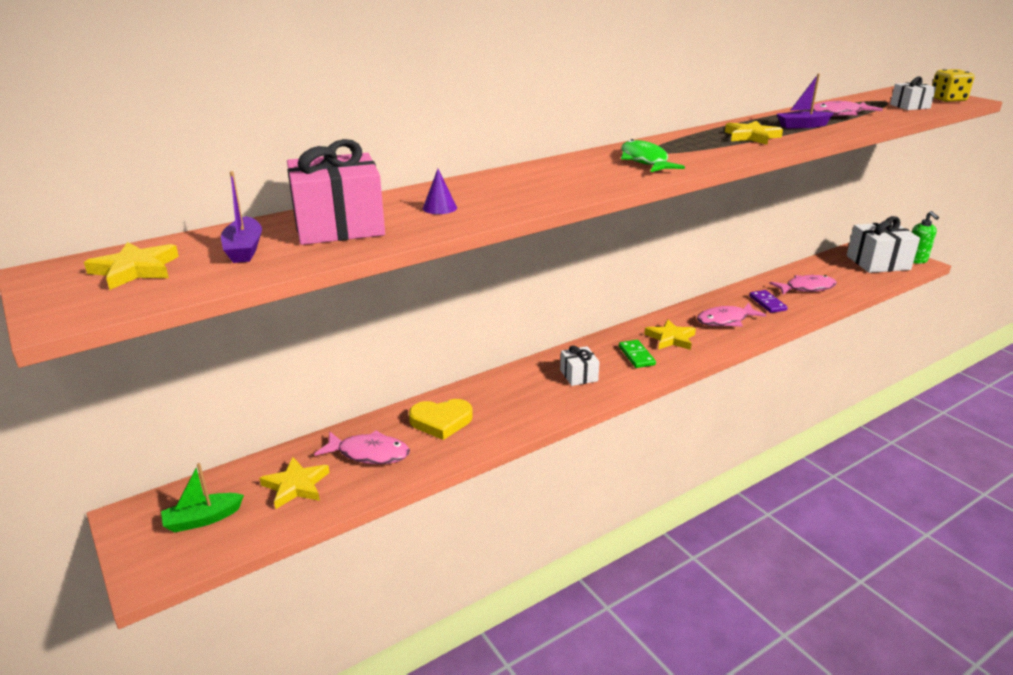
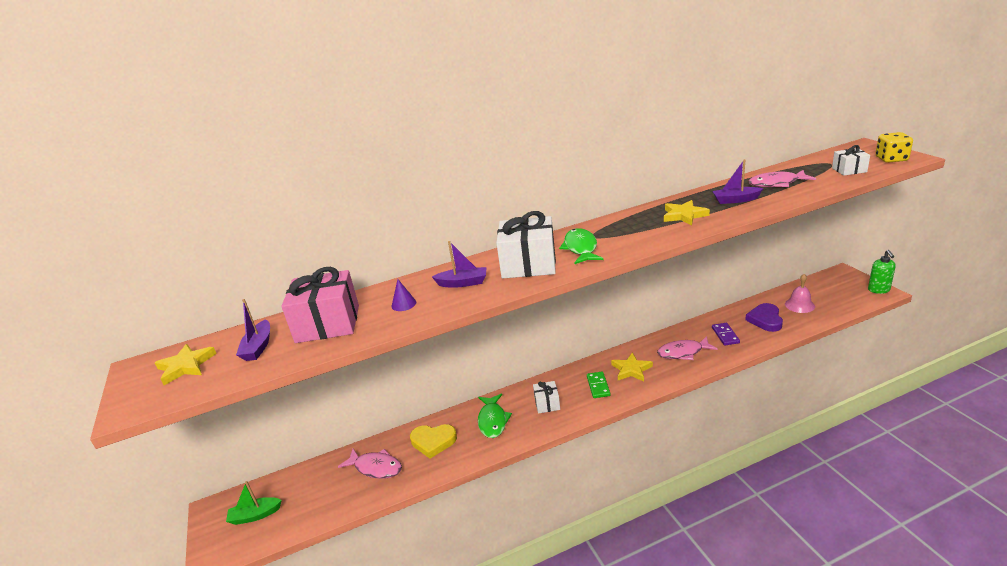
camera: 15 degrees right, 0 degrees up
(296, 486) = (320, 492): yellow star -> none
(510, 189) = (463, 283): none -> purple boat
(514, 395) = (493, 420): none -> green fish
(806, 288) = (765, 320): pink fish -> purple heart
(838, 274) = (799, 305): none -> pink bell
(878, 262) = (841, 292): white gift -> white gift (528, 264)

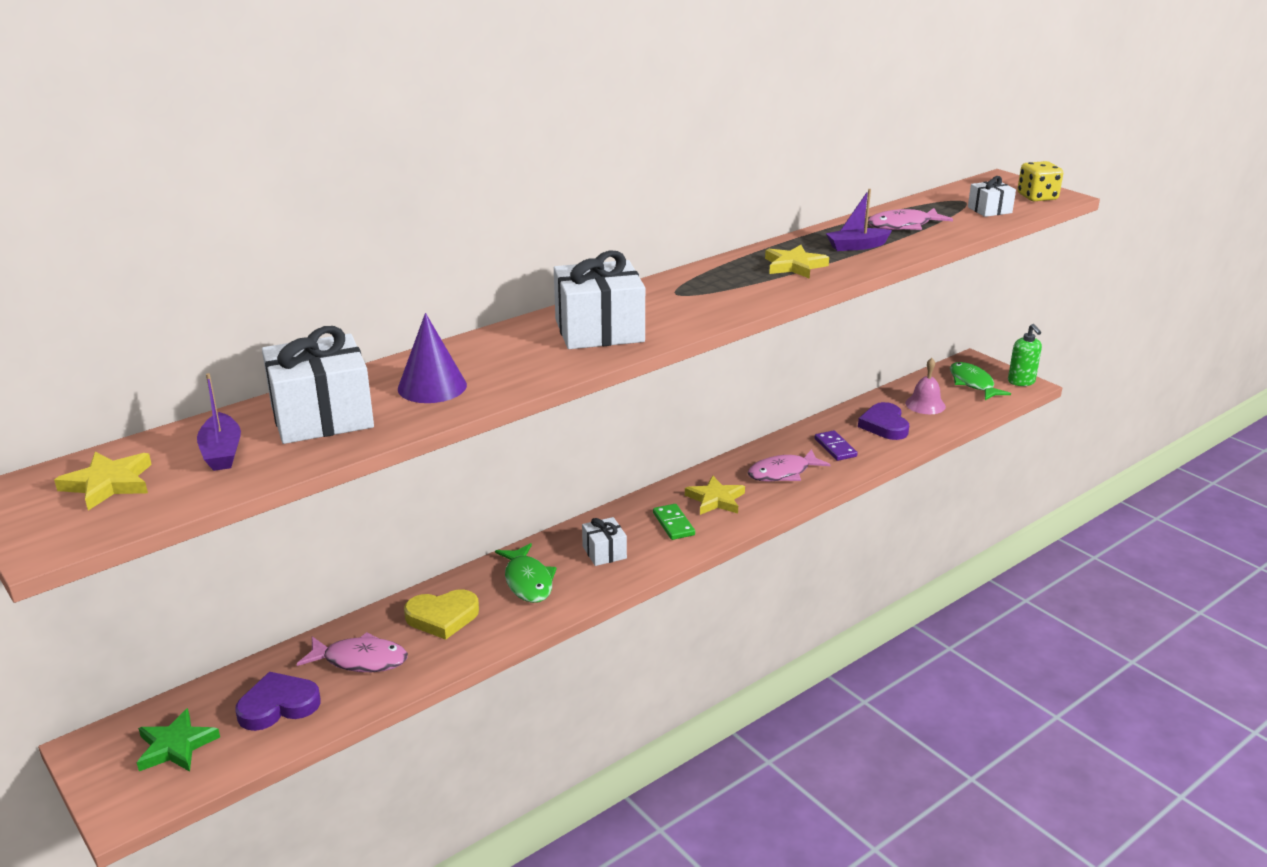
camera: 20 degrees left, 0 degrees up
(255, 515) = (176, 746): green boat -> green star
(319, 494) = (278, 705): none -> purple heart
(328, 324) = (322, 417): pink gift -> white gift
(403, 304) = (432, 386): purple cone -> purple cone, size x1.79
(463, 283) = (511, 357): purple boat -> none
(581, 248) = (666, 309): green fish -> green fish (973, 383)

